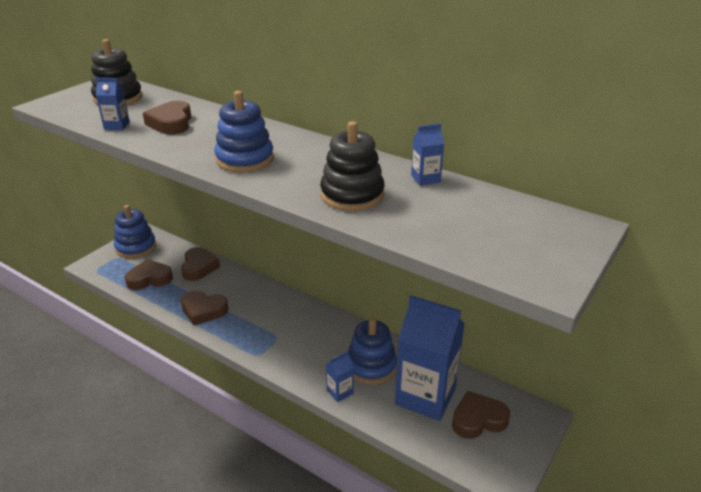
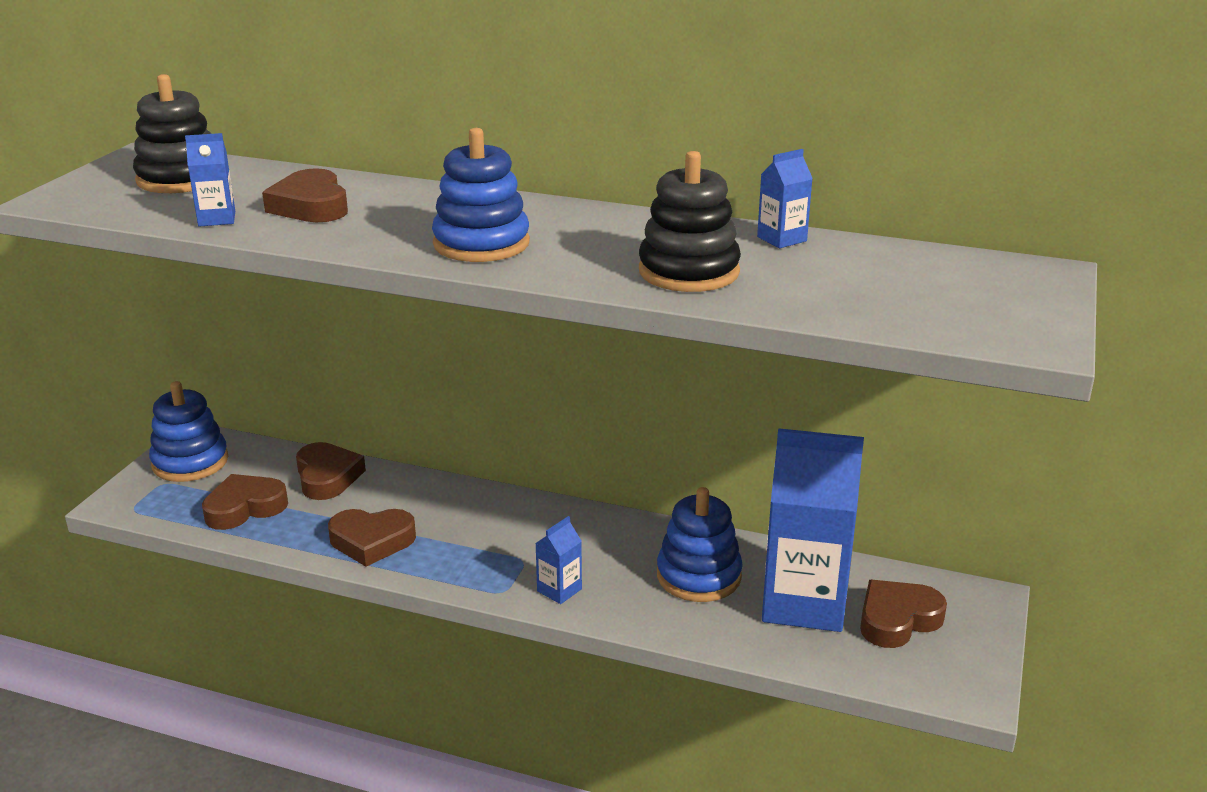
camera: 15 degrees left, 5 degrees down
(340, 392) = (666, 620): blue carton -> blue carton (559, 590)

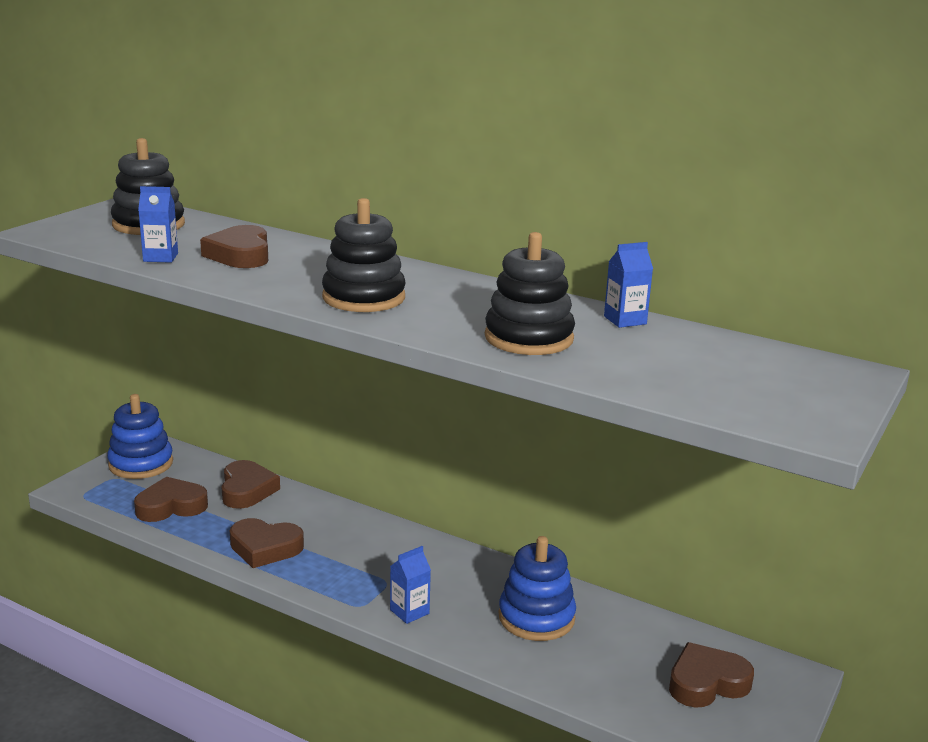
camera: 10 degrees right, 5 degrees down
(481, 244) = (363, 298): blue stacking toy -> black stacking toy
(804, 603) = (624, 655): blue carton -> none

